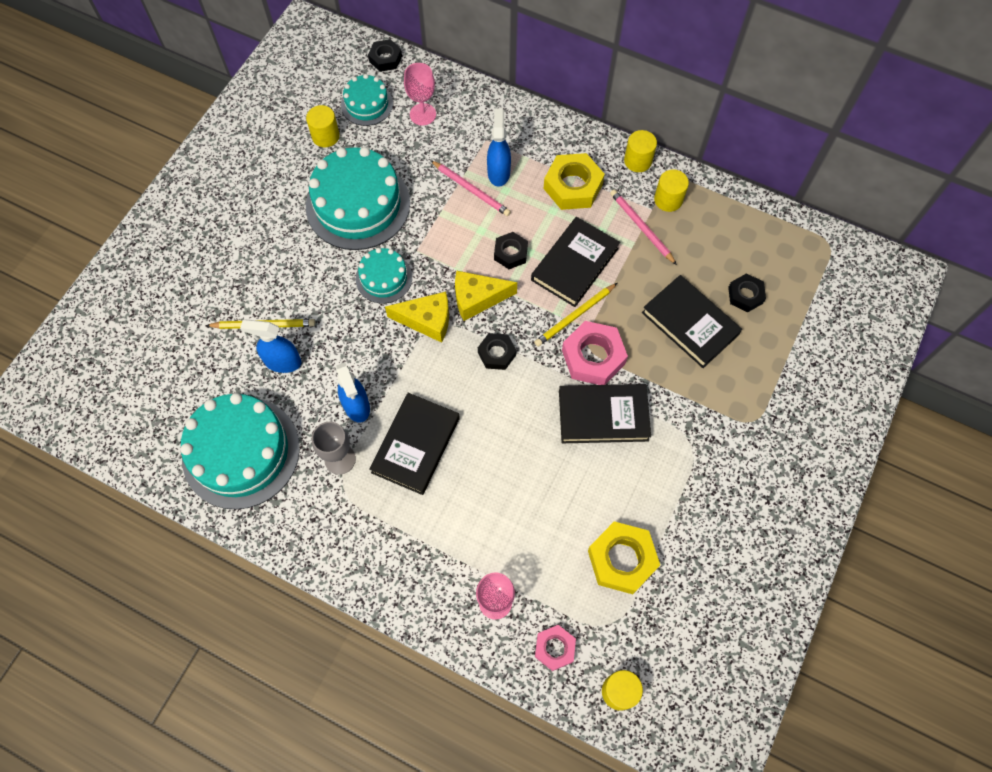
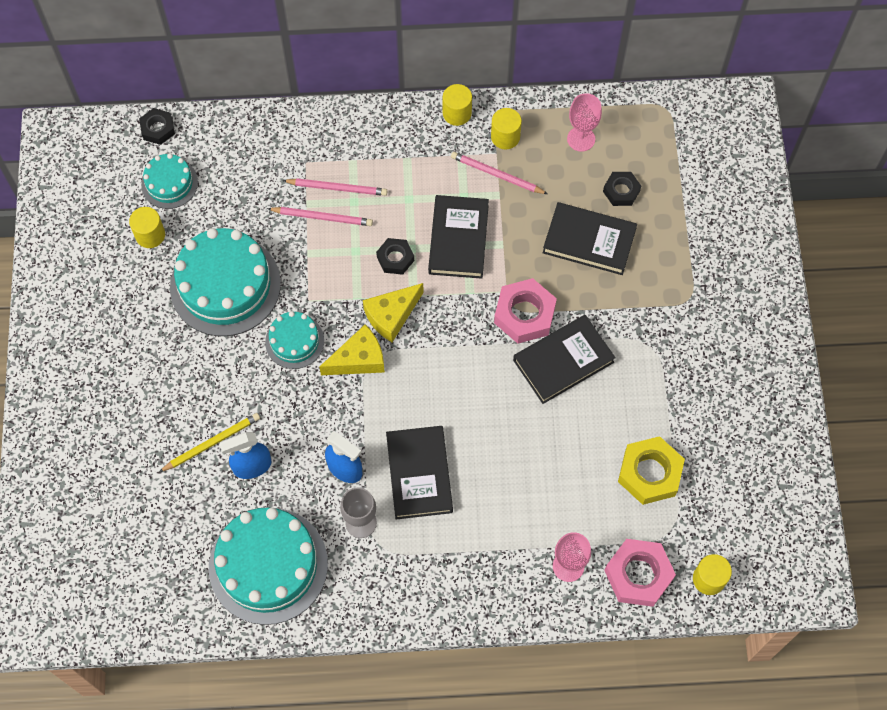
camera: 30 degrees left, 0 degrees up
(423, 114) = (230, 167): pink goblet -> pink goblet (581, 139)
(497, 353) = (439, 356): black nut -> none
(498, 172) = (337, 188): blue spray bottle -> pink pencil
(554, 648) = (638, 575): pink nut -> pink nut, size x1.67
(573, 186) = (413, 167): yellow nut -> none
(575, 316) = (487, 286): yellow pencil -> none

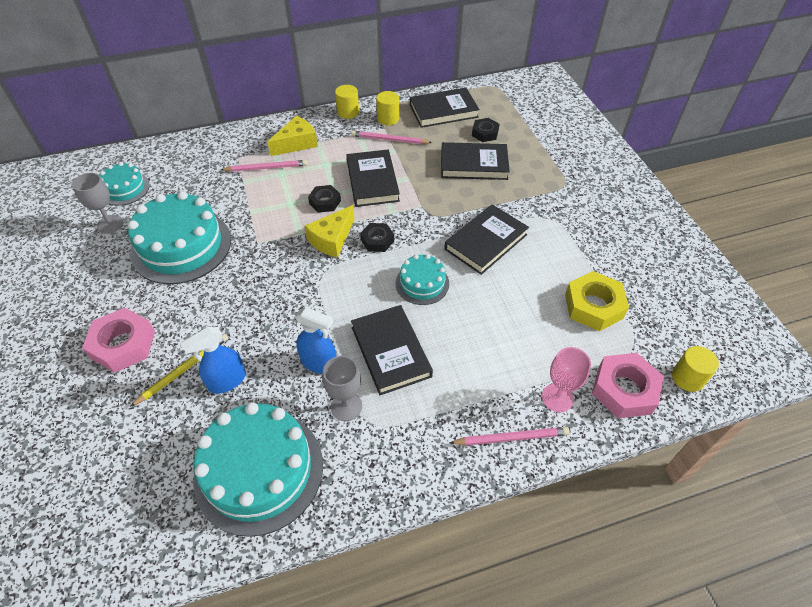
camera: 15 degrees left, 15 degrees down
(150, 235) = (110, 224): yellow cylinder -> grey goblet
(158, 129) = (112, 158): black nut -> black nut (377, 240)
(294, 341) = (250, 273): turquoise cake -> turquoise cake (422, 283)
(322, 217) = (258, 187): pink pencil -> pink pencil (511, 438)
(359, 359) = (311, 275): yellow cheese -> yellow cheese (297, 143)
(524, 314) = (442, 218): pink nut -> pink nut (123, 344)
(581, 139) = (443, 111): pink goblet -> black book

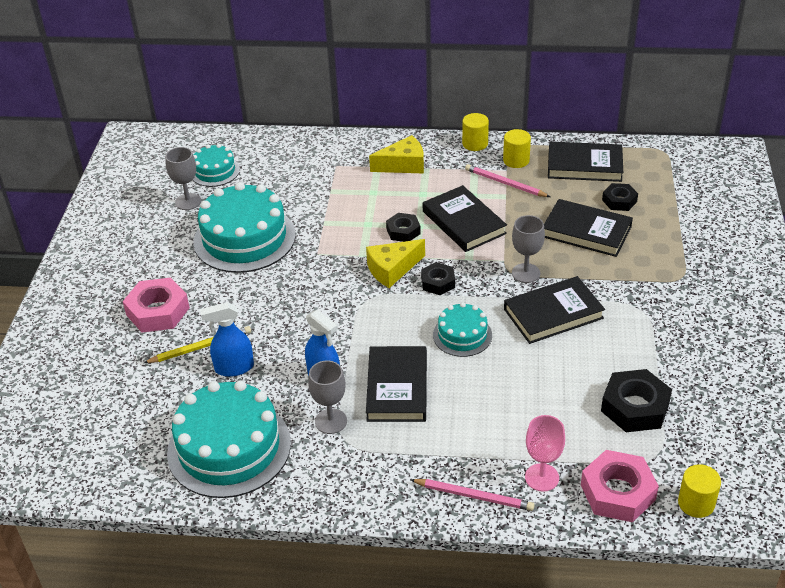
camera: 25 degrees right, 10 degrees down
(266, 168) = (360, 183): pink pencil -> none
(372, 181) = (464, 222): black book -> black book turned 45 degrees counterclockwise
(445, 212) = (526, 273): none -> grey goblet
(593, 306) = (635, 407): yellow nut -> black nut

